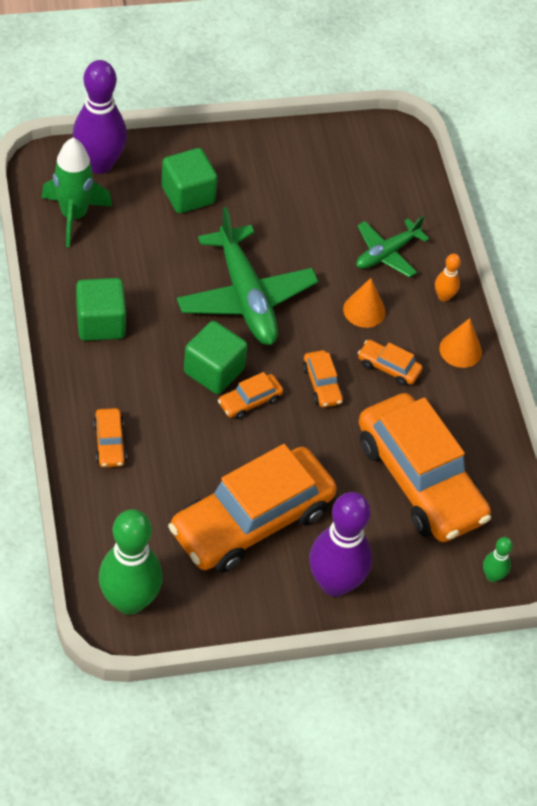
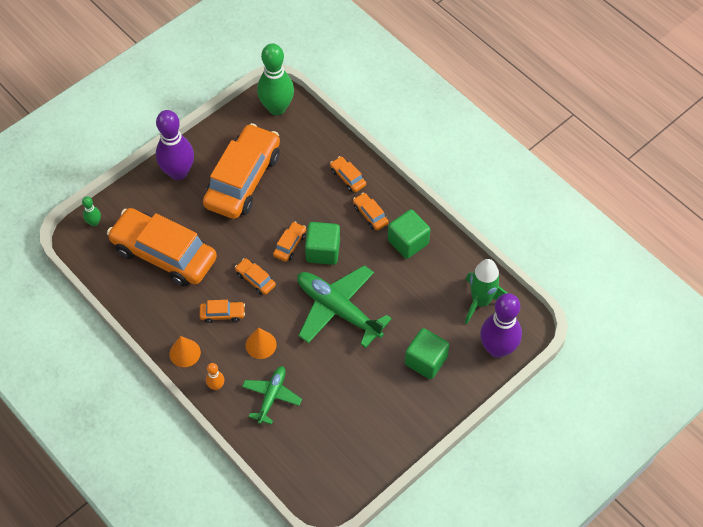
camera: 155 degrees right, 5 degrees up
(119, 380) = (370, 215): none -> orange car

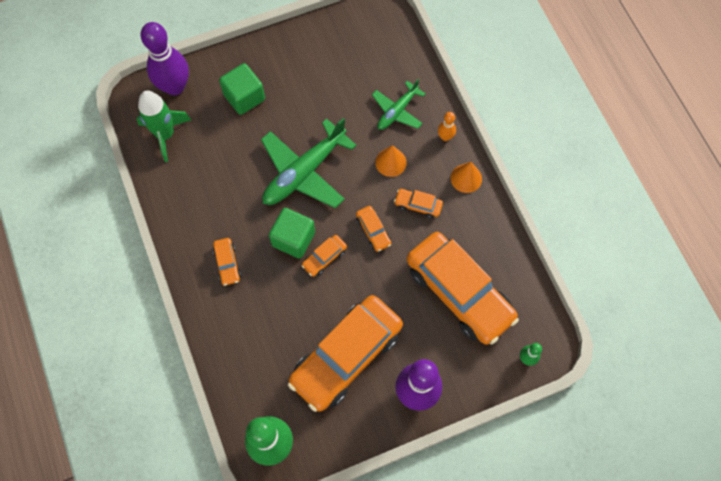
camera: 160 degrees left, 10 degrees up
(338, 309) = (304, 172): green plane -> green plane turned 75 degrees clockwise
(348, 177) = (231, 317): orange car -> none
(408, 242) = (203, 219): green cube -> none

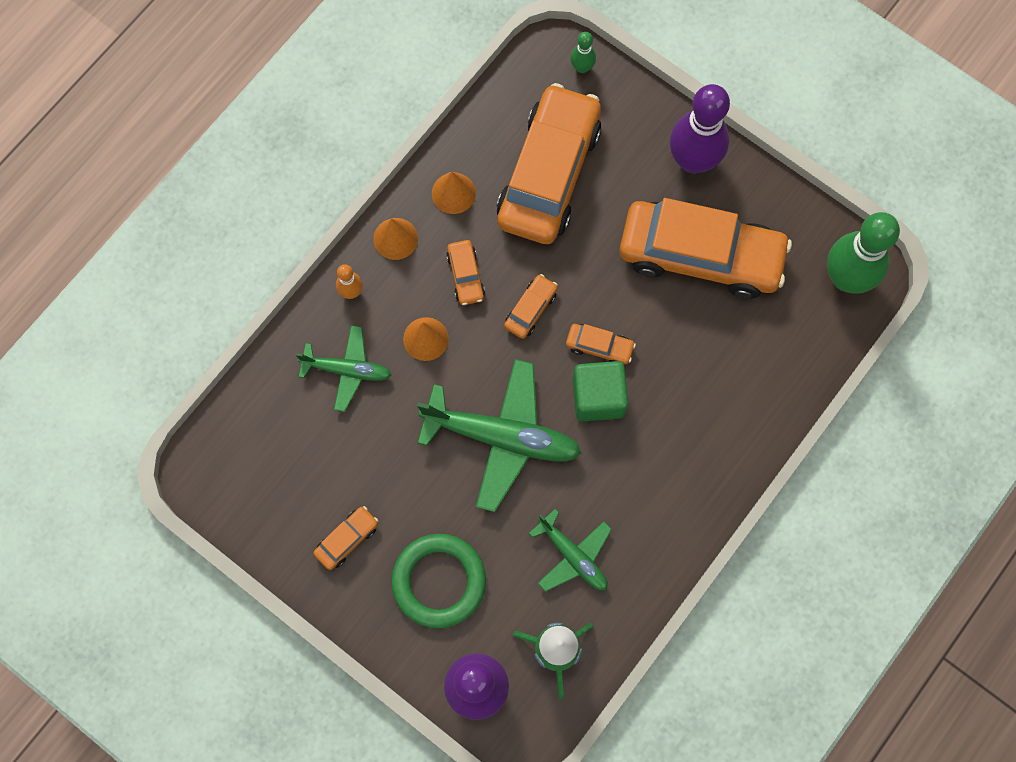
camera: 120 degrees left, 5 degrees up
(210, 173) = (573, 556): none -> green plane
(227, 264) = (678, 457): orange car -> orange car (347, 539)
(244, 97) = (439, 581): green cube -> green ring
(478, 227) = (453, 193): none -> orange cone

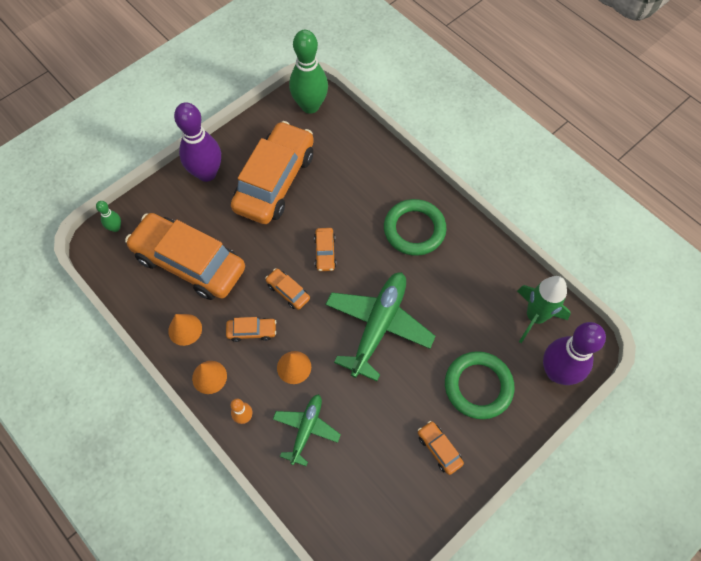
camera: 80 degrees left, 10 degrees down
(573, 556) = (470, 294): green plane -> none
(598, 397) = (361, 259): green cube -> none
(599, 347) = (325, 252): orange car -> orange car turned 150 degrees clockwise
(661, 465) = (414, 229): none -> green ring

